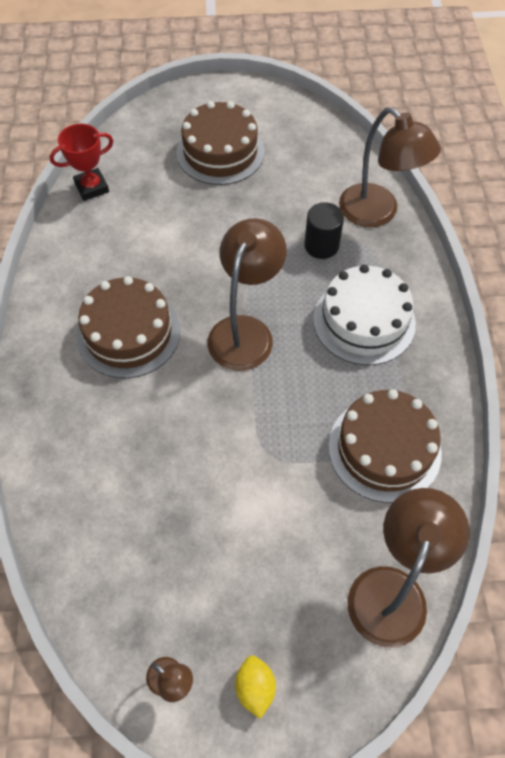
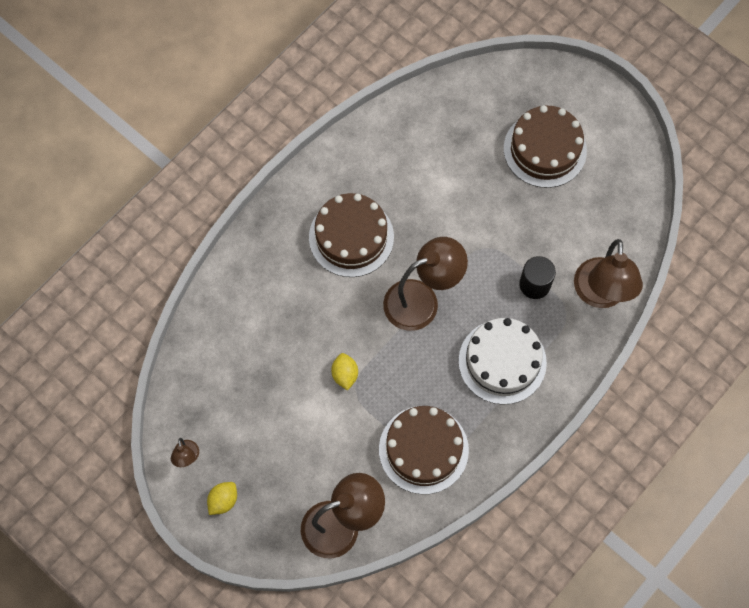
camera: 45 degrees right, 10 degrees up
(92, 187) = (430, 104): red trophy -> none
(245, 450) = (345, 374): none -> yellow lemon

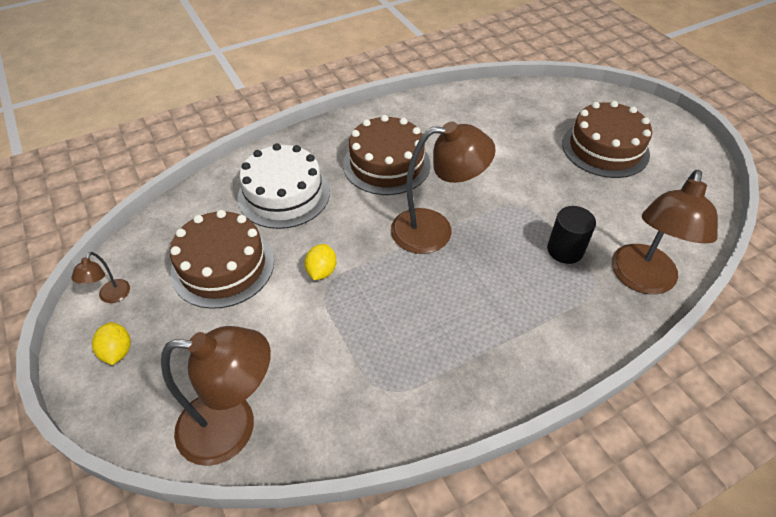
camera: 20 degrees right, 20 degrees down
(223, 500) = (117, 351): yellow lemon -> yellow lemon turned 75 degrees counterclockwise
(423, 449) = (374, 374): brown cake -> brown cake (223, 266)
(502, 361) = (505, 311): white cake -> white cake (284, 194)

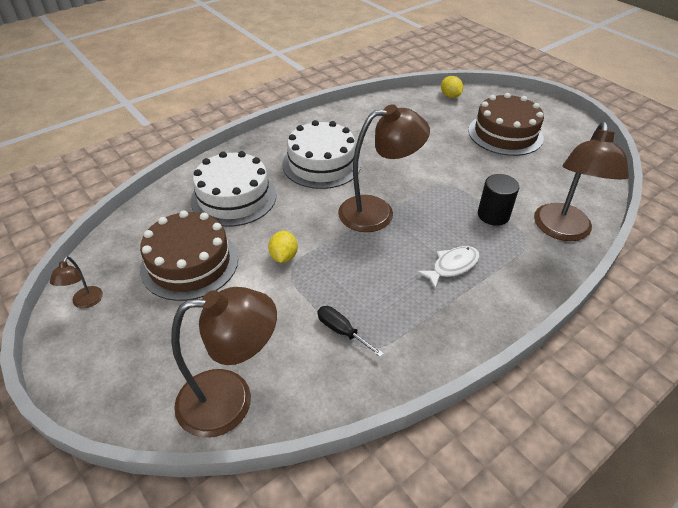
camera: 10 degrees left, 5 degrees down
(117, 351) = (102, 350): yellow lemon -> yellow lemon (450, 96)
(364, 367) = (341, 331): none -> black screwdriver
(386, 164) = (321, 164): brown cake -> white cake
(502, 307) = (452, 266): none -> white fish

